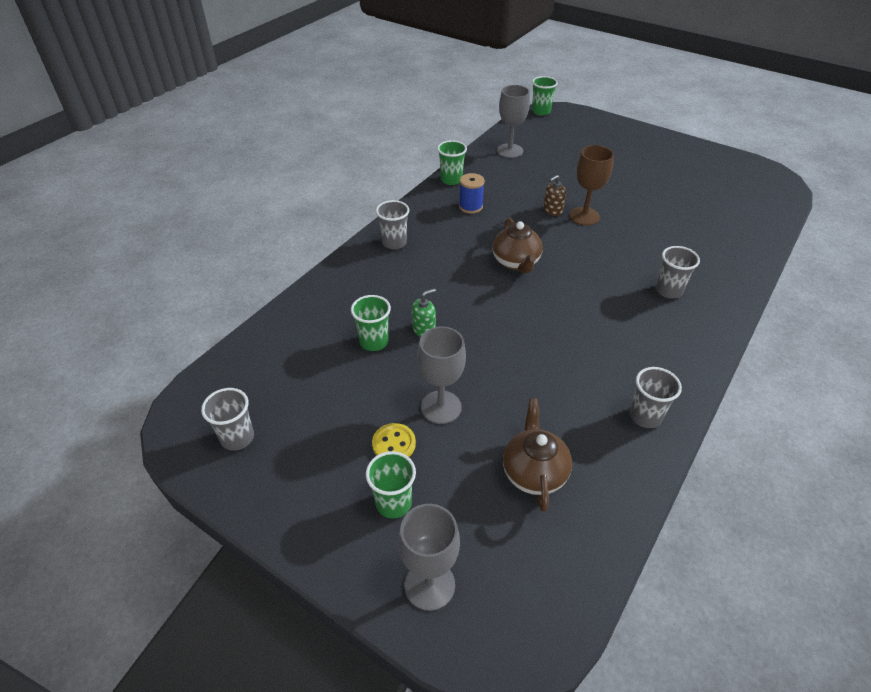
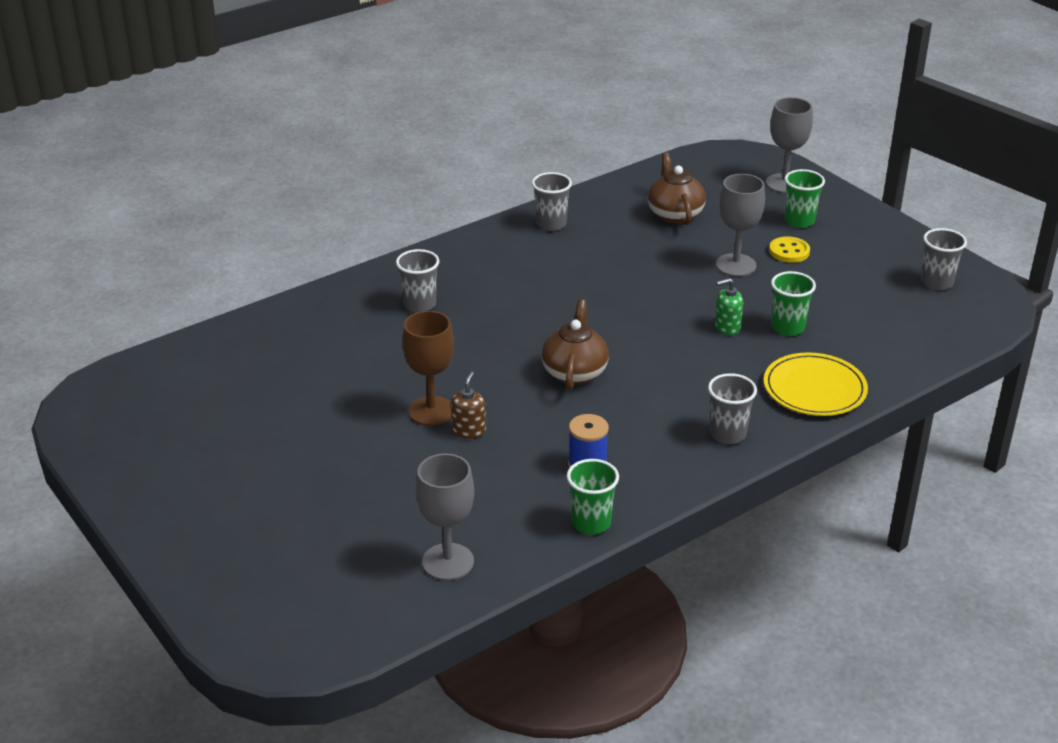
camera: 160 degrees left, 10 degrees down
(342, 289) = (814, 389): none -> yellow plate
(534, 472) = (675, 214): brown teapot -> brown teapot turned 150 degrees clockwise
(541, 111) = (302, 656): green cup -> none
(552, 210) = (469, 430): brown soap dispenser -> brown soap dispenser turned 60 degrees counterclockwise

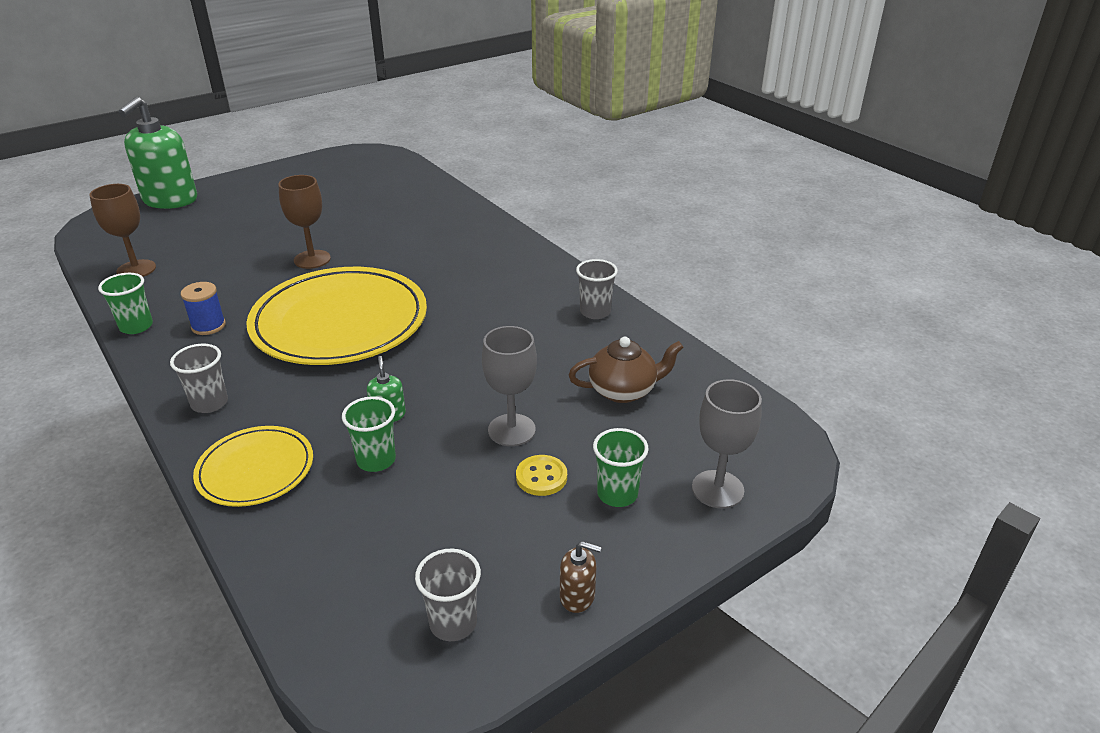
camera: 90 degrees right, 0 degrees up
(217, 586) = (170, 200): none -> green soap dispenser
(419, 305) = (460, 251): grey cup -> none
(448, 562) = (136, 269): grey goblet -> brown goblet
(469, 430) = (280, 274): brown soap dispenser -> brown soap dispenser (577, 596)
(574, 372) = (340, 322): brown teapot -> yellow plate

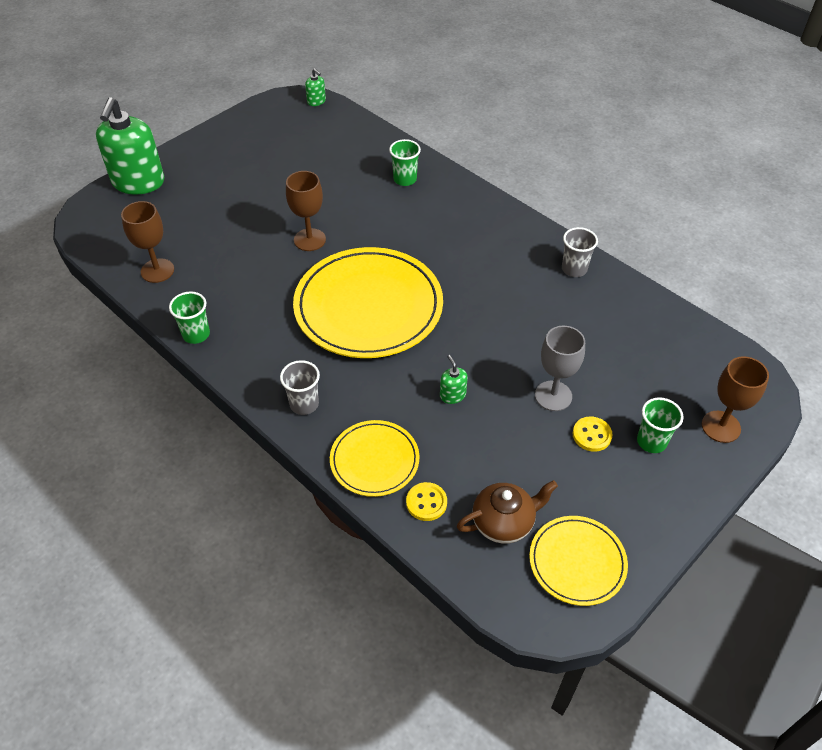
camera: 10 degrees left, 15 degrees up
(208, 326) = (259, 326): blue spool -> none
(292, 523) = (426, 502): none -> yellow button
(376, 460) = (462, 438): green cup -> green cup (405, 179)
(388, 156) = (316, 101): none -> green soap dispenser
(453, 623) = (577, 562): grey cup -> yellow plate
(577, 596) = (653, 528): brown soap dispenser -> none
(623, 391) = (624, 347): brown teapot -> brown teapot (504, 522)
(717, 489) = (721, 427): grey goblet -> brown goblet

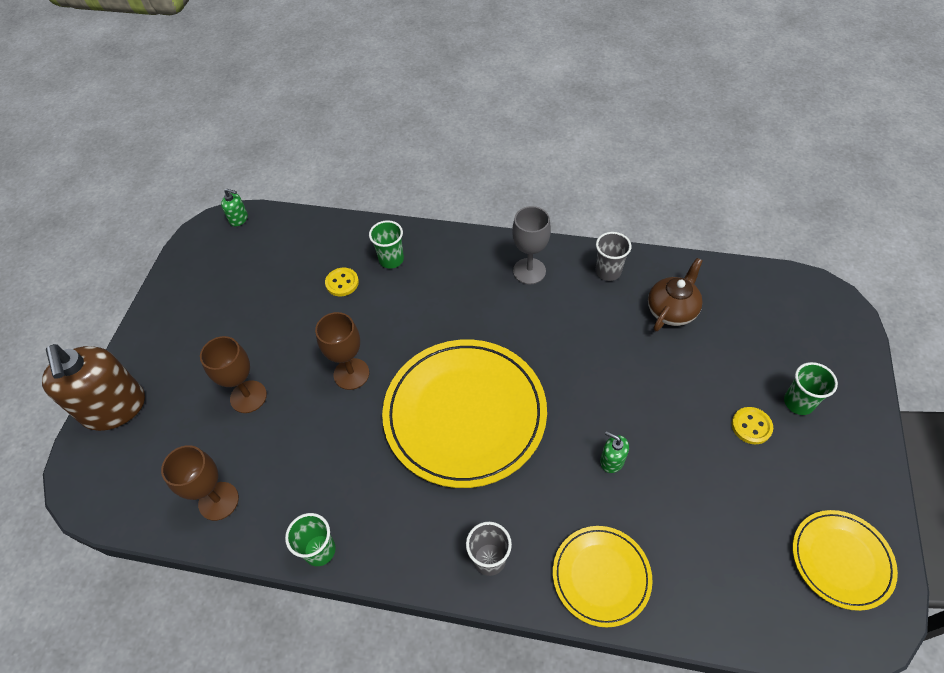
camera: 30 degrees left, 5 degrees up
(138, 182) = (114, 408): green soap dispenser -> brown soap dispenser
(426, 502) = (680, 589): yellow button -> yellow button (342, 283)
(504, 522) = (756, 563): brown teapot -> brown teapot (671, 310)
(553, 396) = (692, 407): grey goblet -> grey goblet (529, 271)
(721, 427) = (833, 355): brown goblet -> brown goblet (248, 397)

